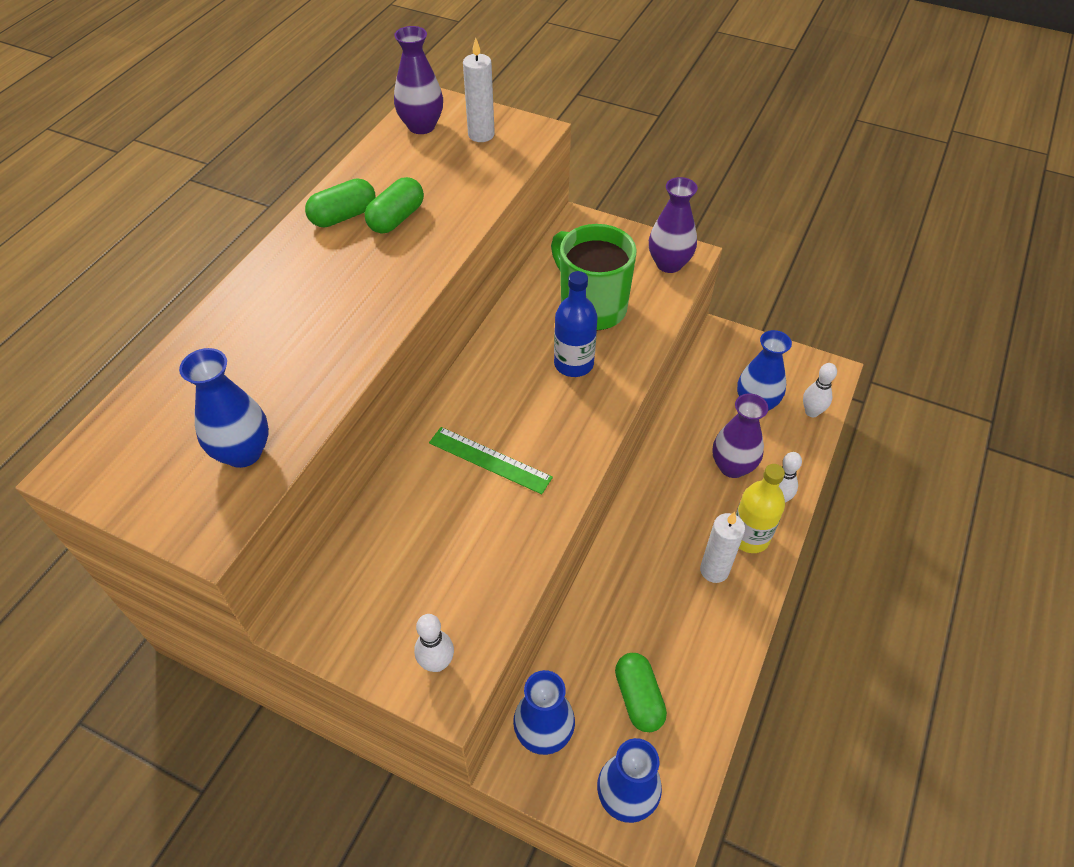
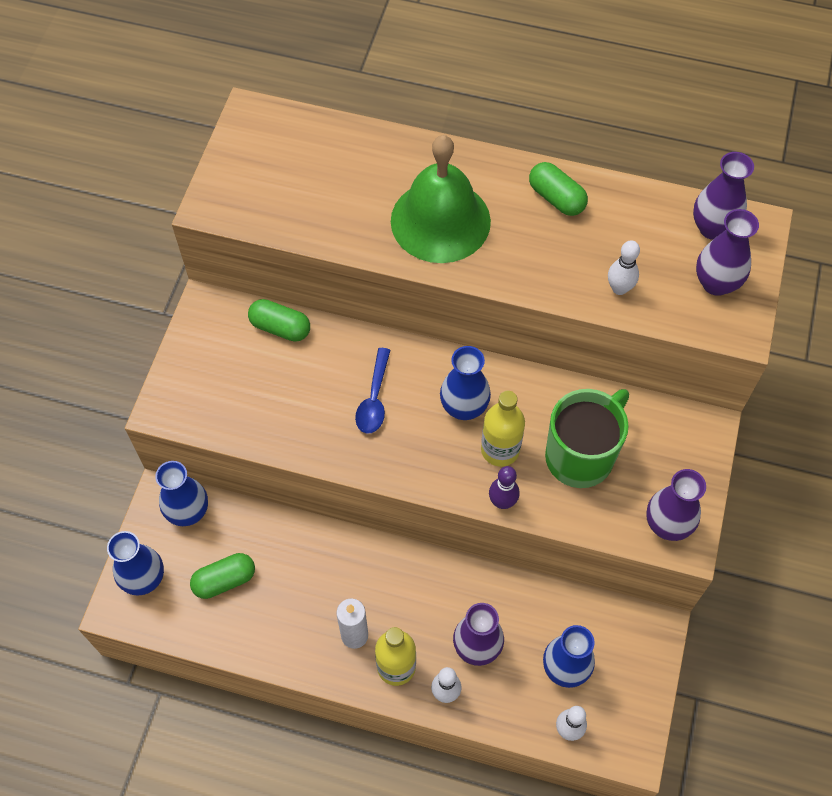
camera: 80 degrees right, 10 degrees up
(243, 452) = (280, 205): blue vase -> blue vase (464, 407)
(333, 306) = (440, 221): none -> green bell
(396, 218) = (564, 240): green capsule -> green capsule (280, 328)
(437, 663) = (185, 398): white bowling pin -> white bowling pin (619, 288)
(481, 135) = (716, 283): white candle -> purple vase
(490, 460) = (374, 399): green ruler -> blue spoon
(573, 364) = (500, 450): blue bottle -> yellow bottle
(631, 371) = (502, 502): none -> purple bowling pin

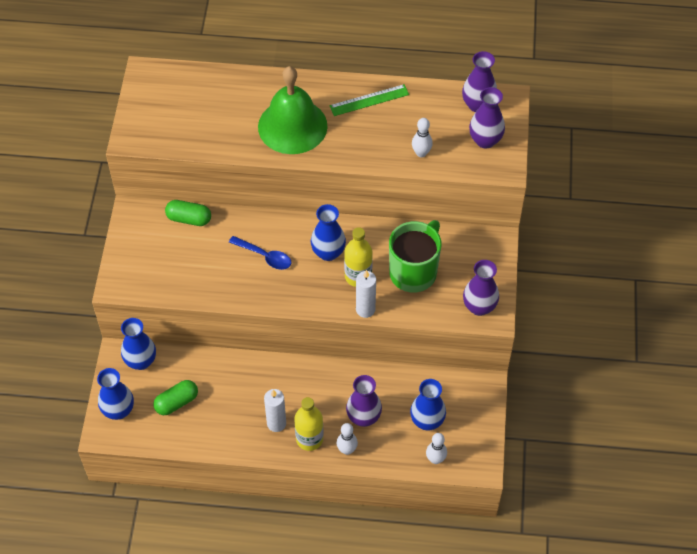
camera: 10 degrees left, 5 degrees down
(374, 399) = (264, 256): blue spoon -> blue spoon turned 60 degrees counterclockwise
(502, 502) = (365, 309): purple bowling pin -> white candle
(556, 198) = (369, 100): green capsule -> green ruler

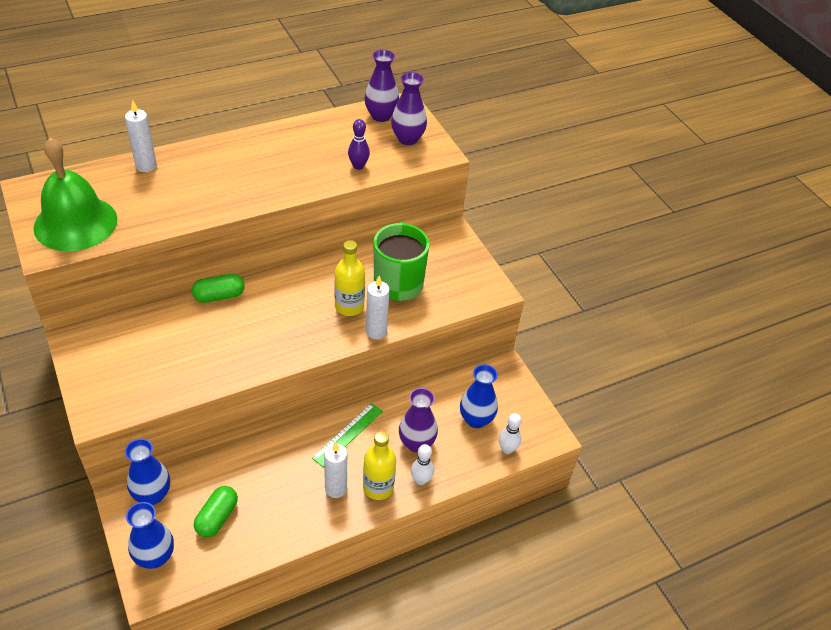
camera: 35 degrees left, 10 degrees down
(189, 219) = (142, 322): green capsule -> green capsule (219, 296)
(245, 84) = (146, 166): none -> white candle
(264, 256) = (245, 325): blue spoon -> none
(292, 126) = (218, 184): green bell -> green bell (75, 223)
(328, 252) = (306, 298): blue vase -> none
(369, 100) = (279, 142): green ruler -> green ruler (348, 434)
(421, 153) = (358, 166): white bowling pin -> purple bowling pin
(479, 307) = (476, 288): purple vase -> none

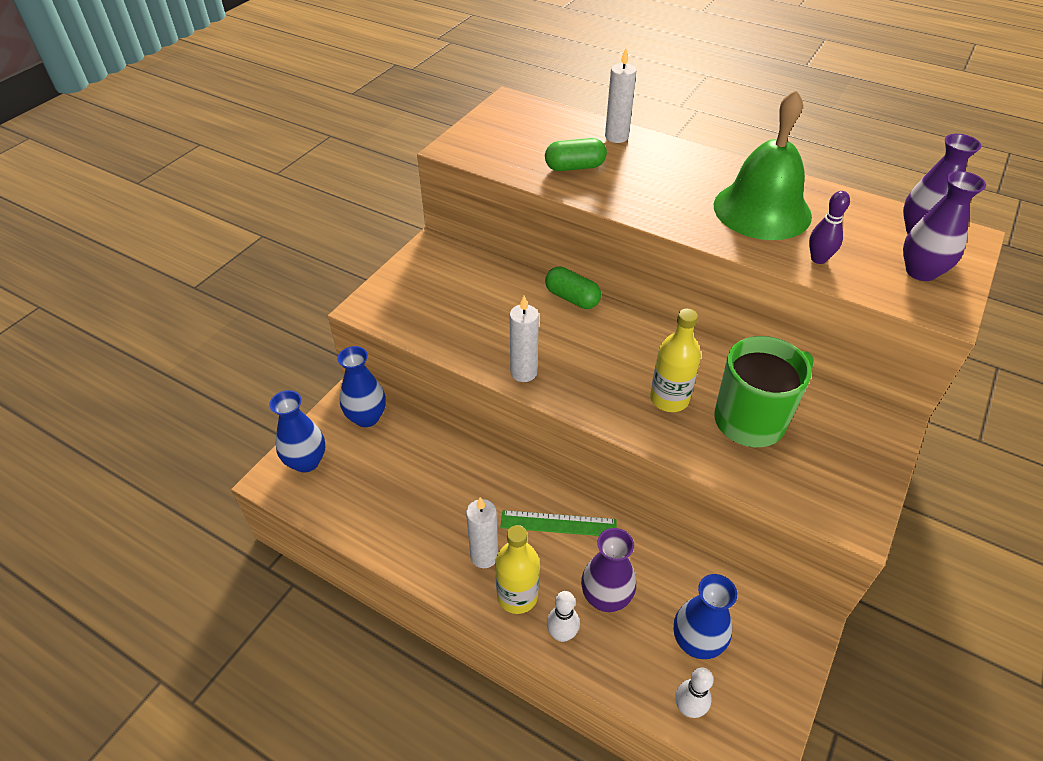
camera: 60 degrees right, 0 degrees up
(75, 223) = (502, 143): green bell -> green bell (762, 210)
(217, 517) = (378, 479): green capsule -> green capsule (575, 167)
(376, 331) = (662, 443): white candle -> white candle (523, 372)

